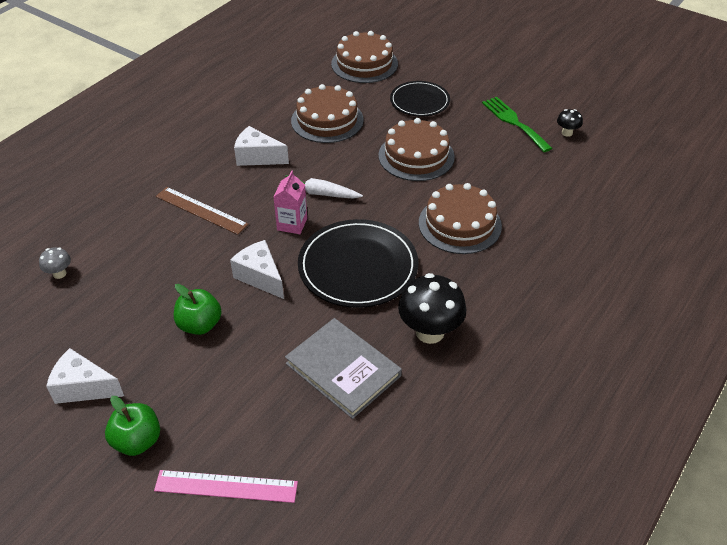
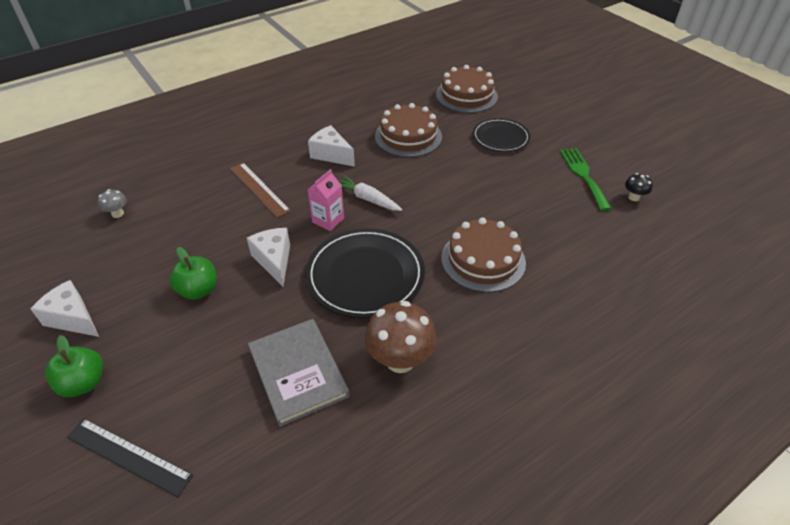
camera: 20 degrees right, 0 degrees up
(226, 486) = (129, 456): pink ruler -> black ruler
(416, 156) = (473, 185): brown cake -> none
(430, 332) = (400, 360): black mushroom -> brown mushroom

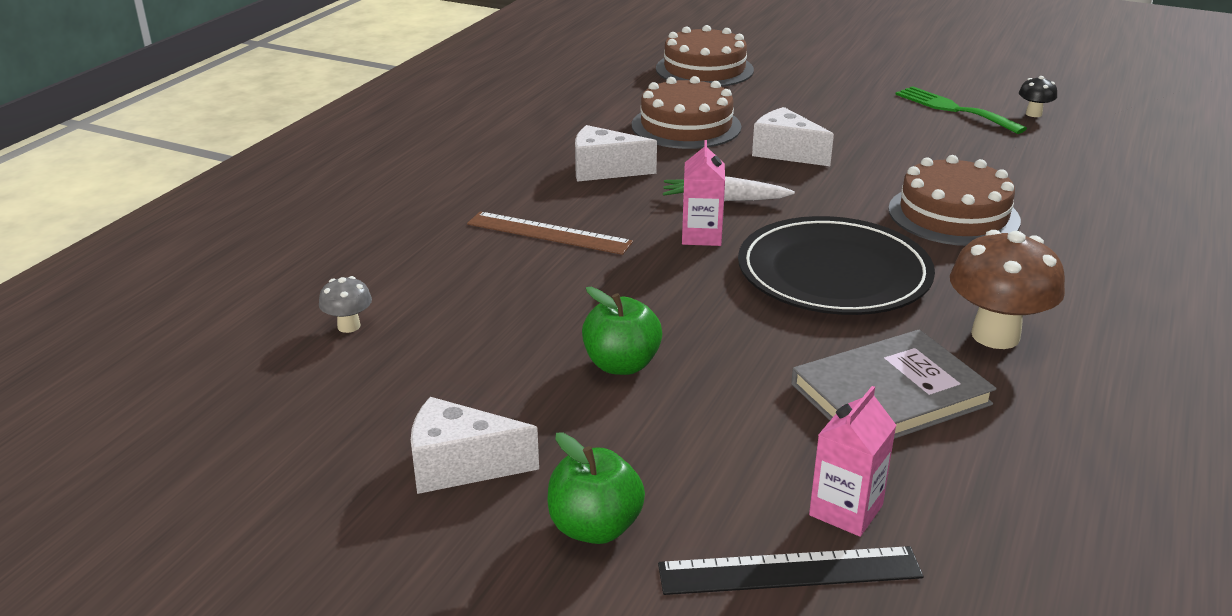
camera: 30 degrees left, 15 degrees down
(192, 435) = (846, 510): none -> pink carton
(274, 261) = (687, 299): white cheese -> white cheese (785, 153)
(298, 372) = (890, 394): grey book -> grey book turned 60 degrees counterclockwise
(500, 137) = (807, 99): black plate -> none

